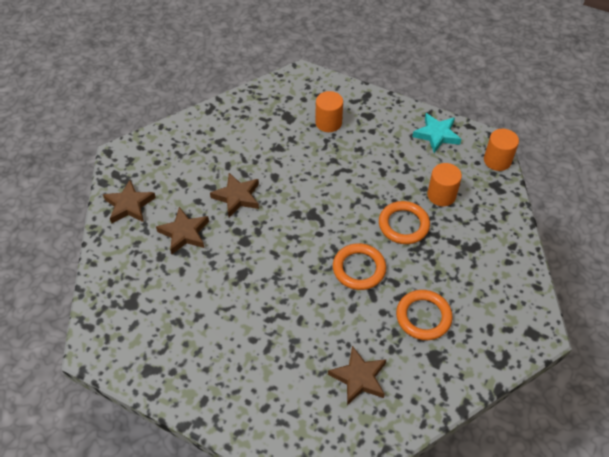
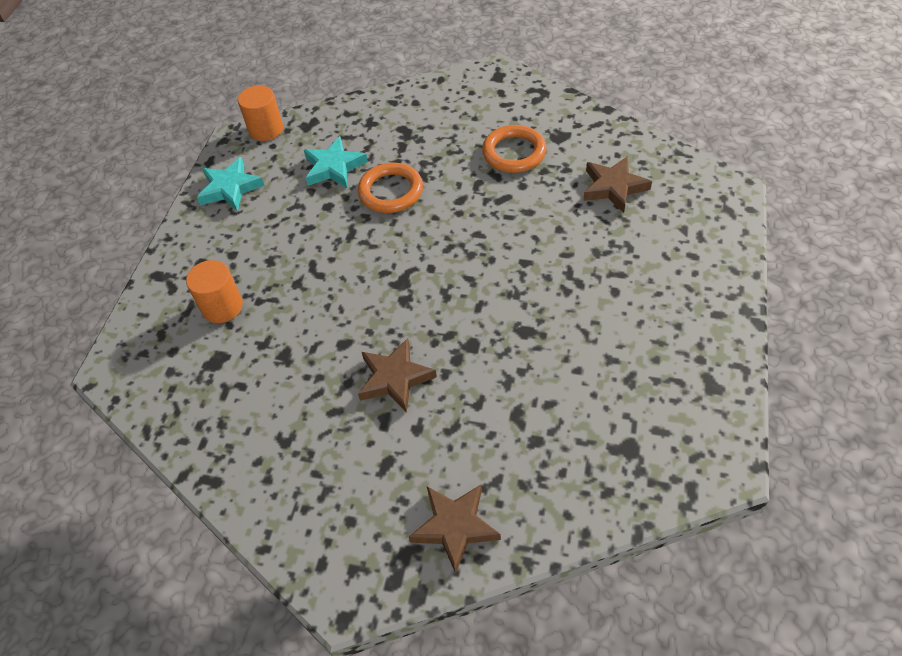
camera: 100 degrees left, 0 degrees up
(184, 233) = (483, 424): brown star -> none
(359, 269) = (471, 217): orange ring -> none
(441, 195) = (334, 167): orange cylinder -> turquoise star

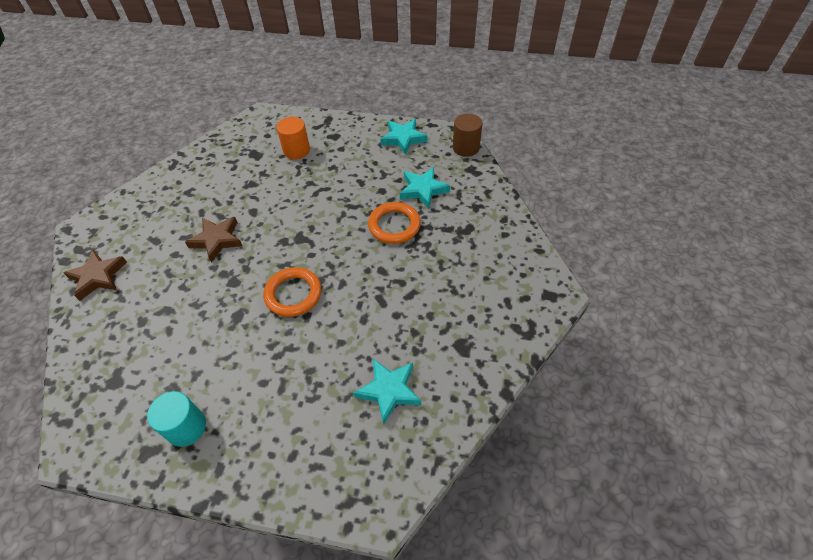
camera: 85 degrees right, 0 degrees up
(266, 129) = (466, 148): orange cylinder -> brown cylinder
(514, 153) = (438, 308): orange ring -> orange ring (293, 294)
(614, 187) = (389, 391): brown star -> turquoise star
(677, 353) = (186, 427): none -> turquoise cylinder

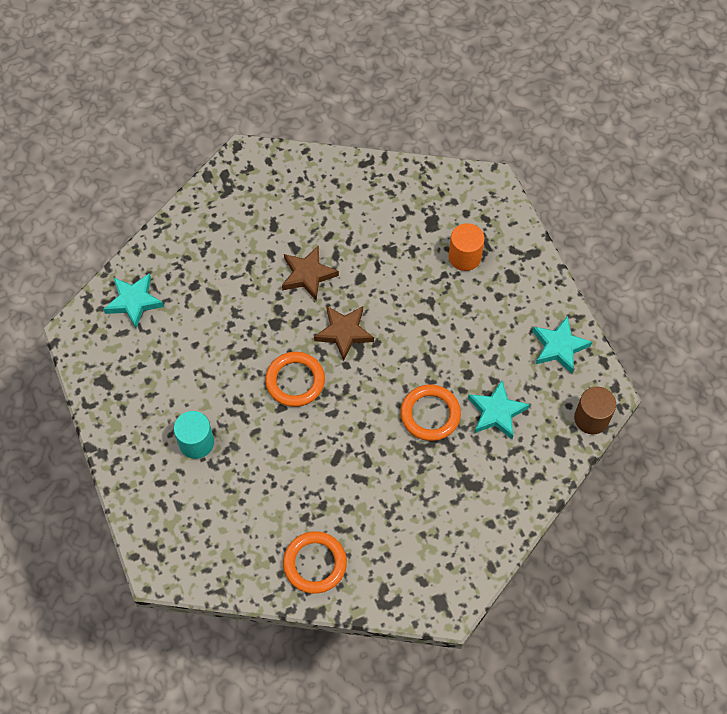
camera: 55 degrees right, 10 degrees up
(98, 277) = (210, 215): brown star -> brown star (344, 332)
(186, 427) = (135, 392): turquoise cylinder -> turquoise cylinder (196, 442)
(389, 391) = (255, 519): turquoise star -> turquoise star (134, 302)
(462, 365) = (315, 563): none -> orange ring

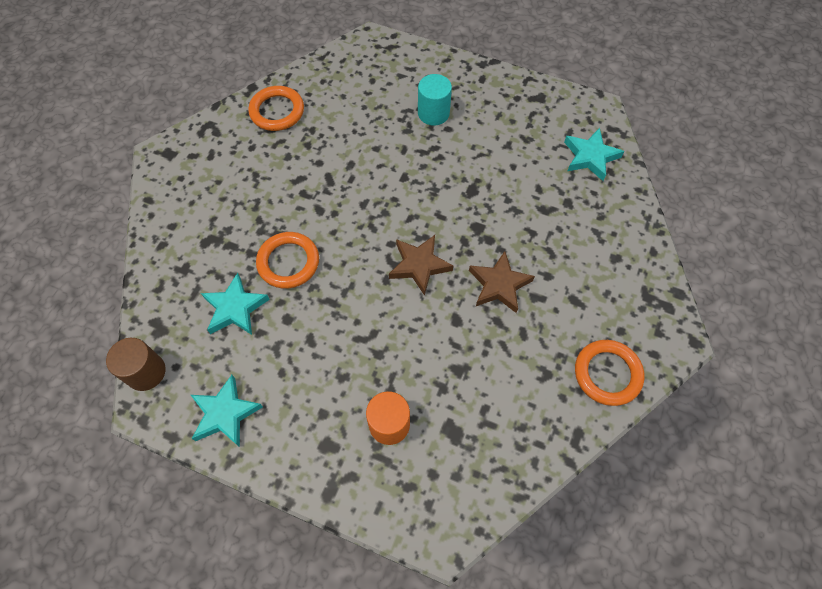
camera: 135 degrees right, 0 degrees up
(295, 381) = (415, 201): orange ring -> orange ring (607, 374)

